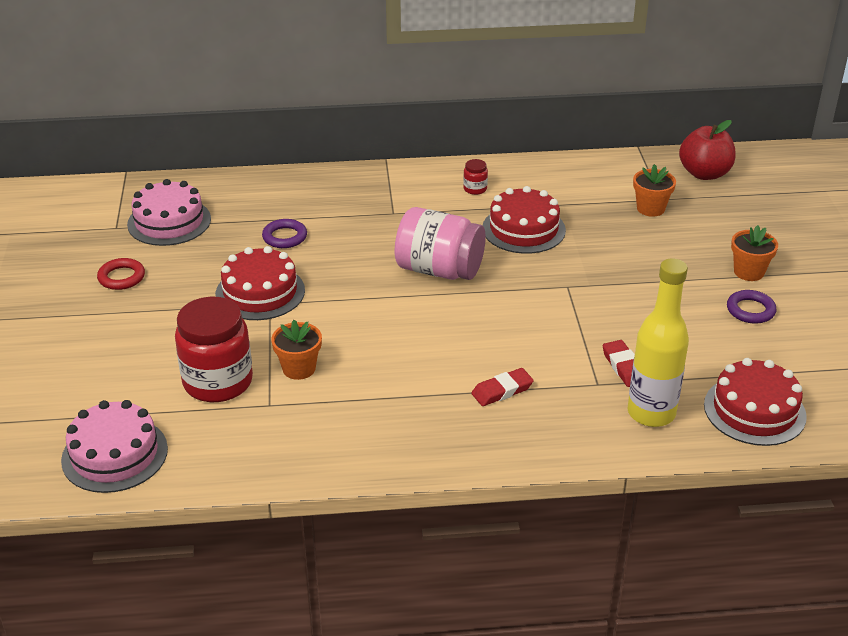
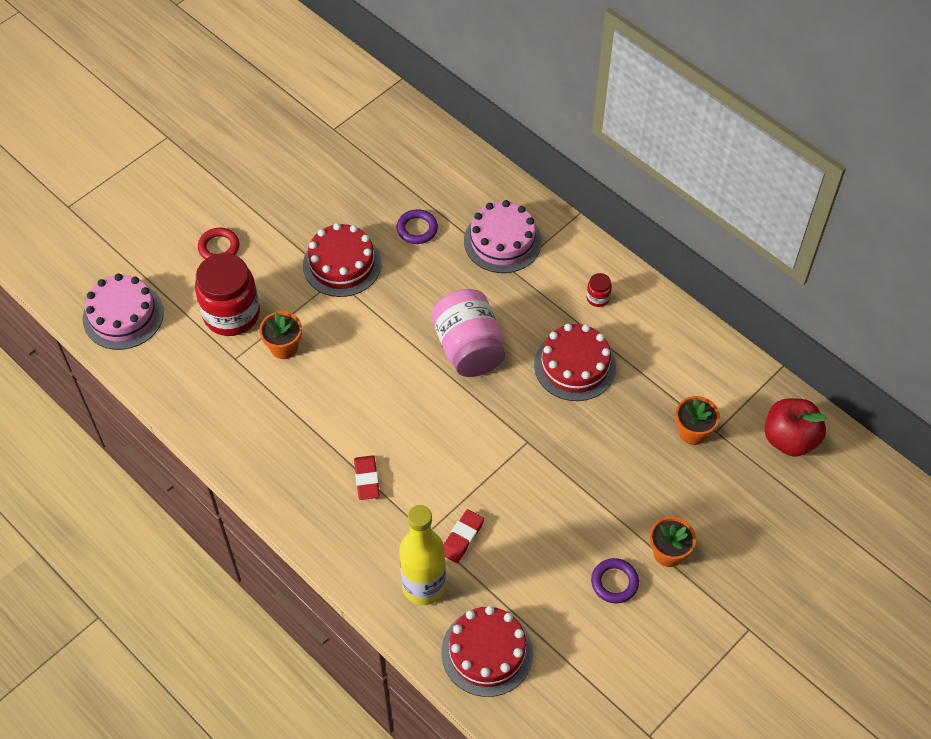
camera: 50 degrees right, 20 degrees up
(121, 277) = (285, 177): red ring -> red ring (219, 247)
(169, 222) = (369, 151): pink cake -> pink cake (502, 241)
(502, 390) = (366, 479): red eraser -> red eraser turned 60 degrees clockwise

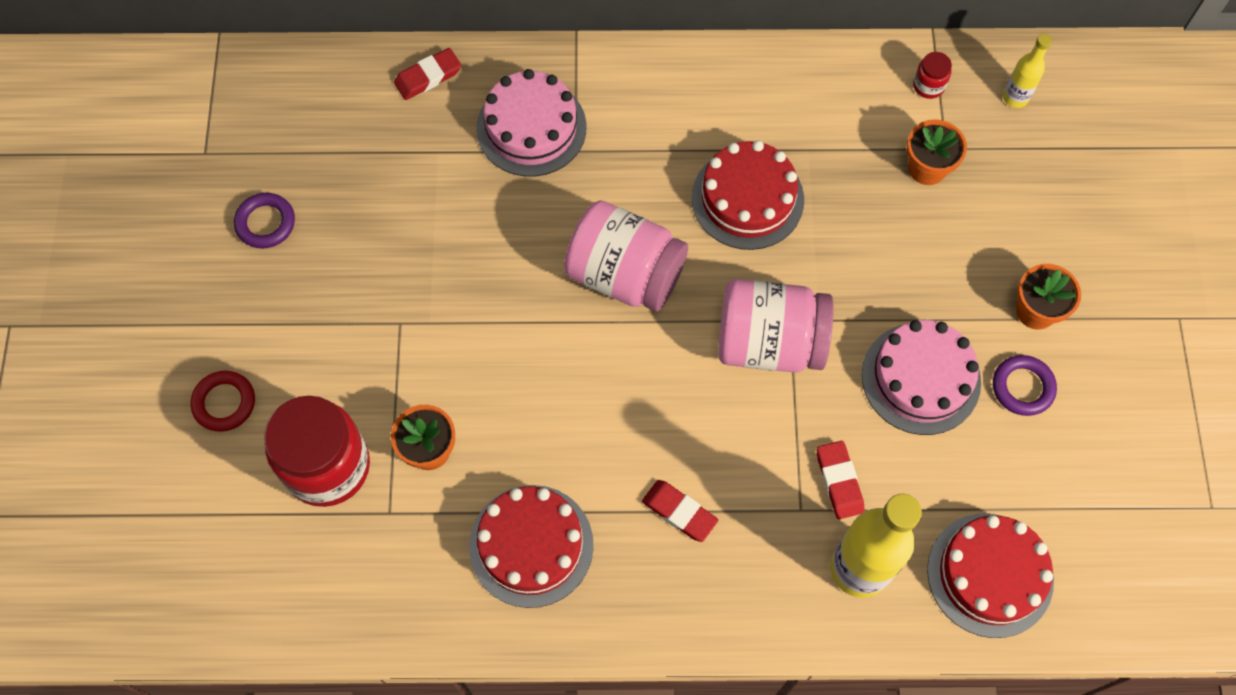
camera: 45 degrees left, 10 degrees up
(123, 315) = (200, 584): pink cake -> pink cake (921, 378)
(342, 264) = (388, 300): red cake -> red cake (531, 545)
(417, 229) = (426, 190): purple ring -> purple ring (265, 223)
(478, 177) = (428, 77): none -> red eraser
(504, 442) = (769, 342): none -> pink jar
(598, 298) = (692, 107): red jar -> red jar (928, 86)
(789, 439) = (1015, 97): red apple -> yellow bottle

